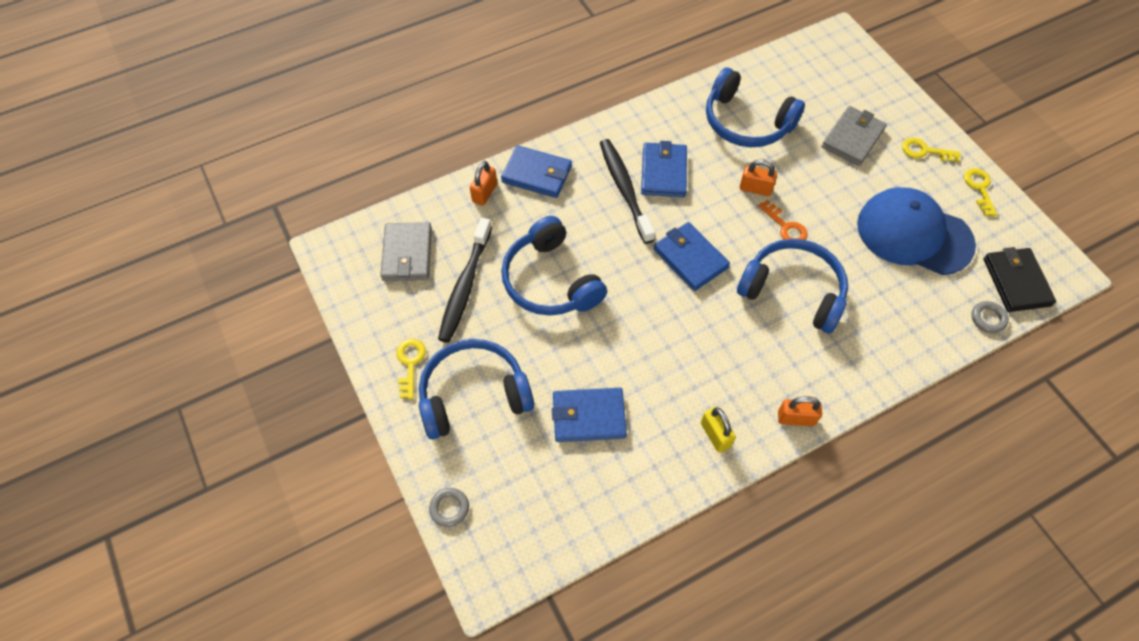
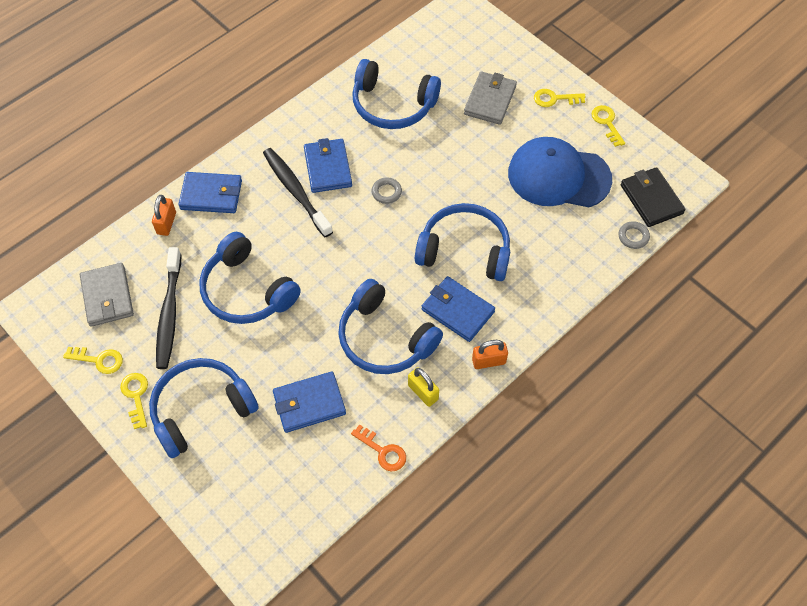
camera: 15 degrees left, 0 degrees up
(382, 317) = (98, 360): none -> yellow key
(449, 508) = (204, 514): grey ring -> grey ring (386, 192)
(685, 366) = (384, 339): none -> blue headphones
(690, 258) = (368, 242): blue wallet -> blue wallet (457, 310)
(755, 189) = (413, 165): orange padlock -> none
(785, 226) = (446, 194): orange key -> orange key (382, 451)

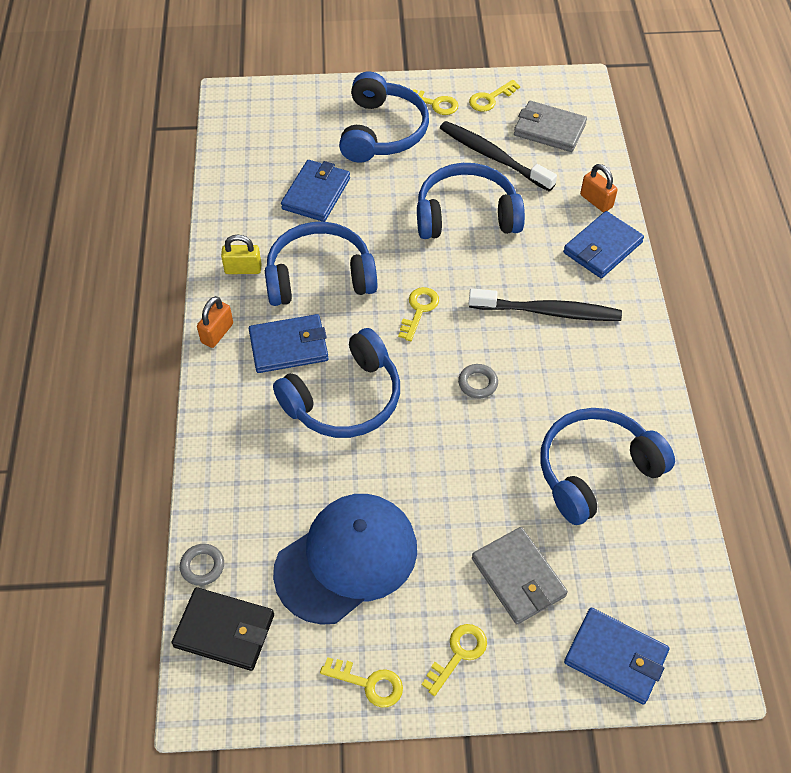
camera: 130 degrees right, 5 degrees down
(328, 168) = (555, 355): blue wallet -> blue wallet (616, 657)
(359, 260) = (419, 310): none -> yellow key
(382, 451) = (226, 212): orange key -> none

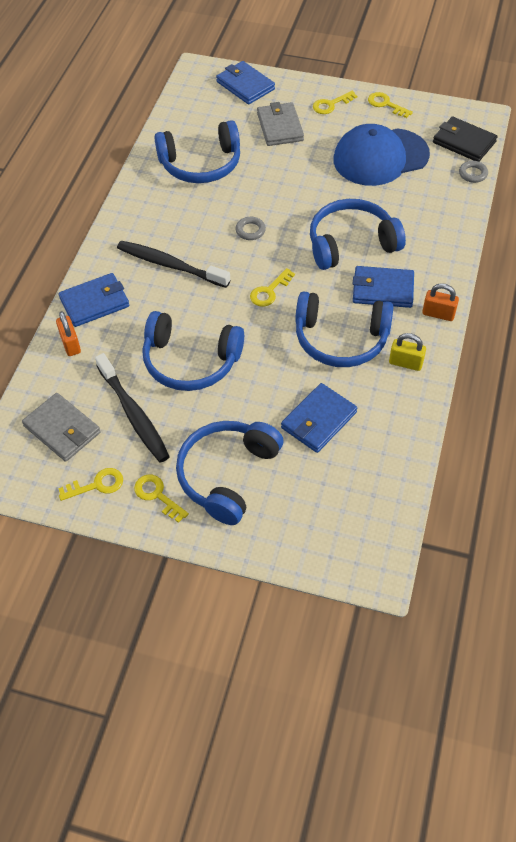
camera: 160 degrees left, 0 degrees up
(217, 333) = (438, 314): orange padlock -> orange padlock turned 60 degrees clockwise

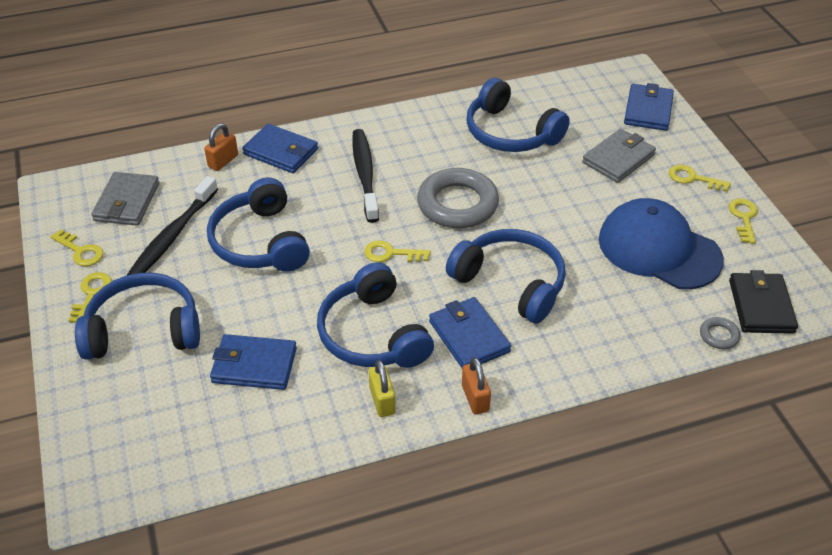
camera: 55 degrees right, 10 degrees down
(250, 230) = (457, 204): grey ring -> grey ring, size x2.32

